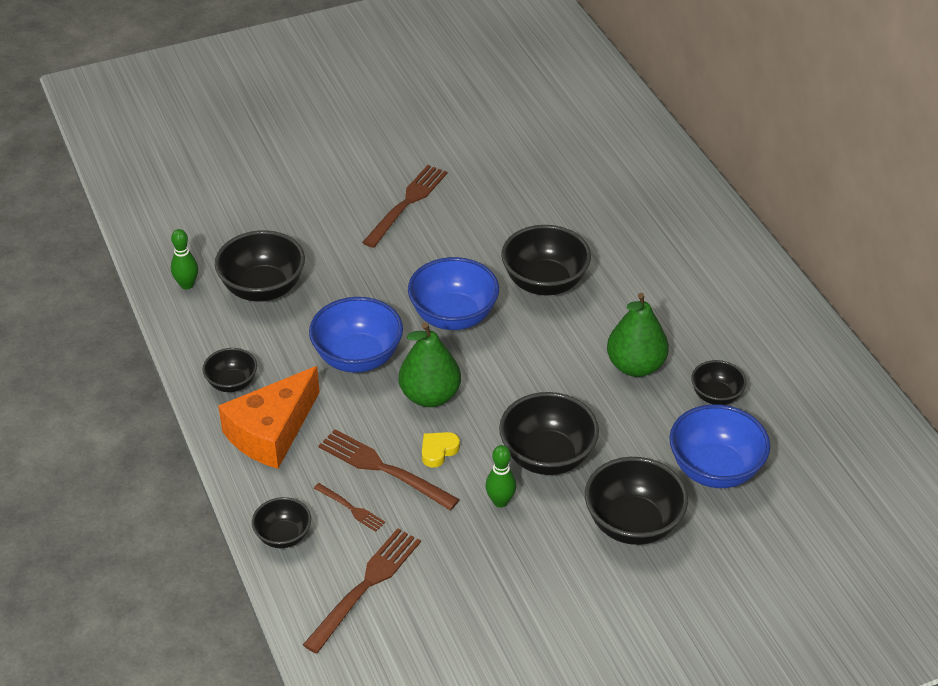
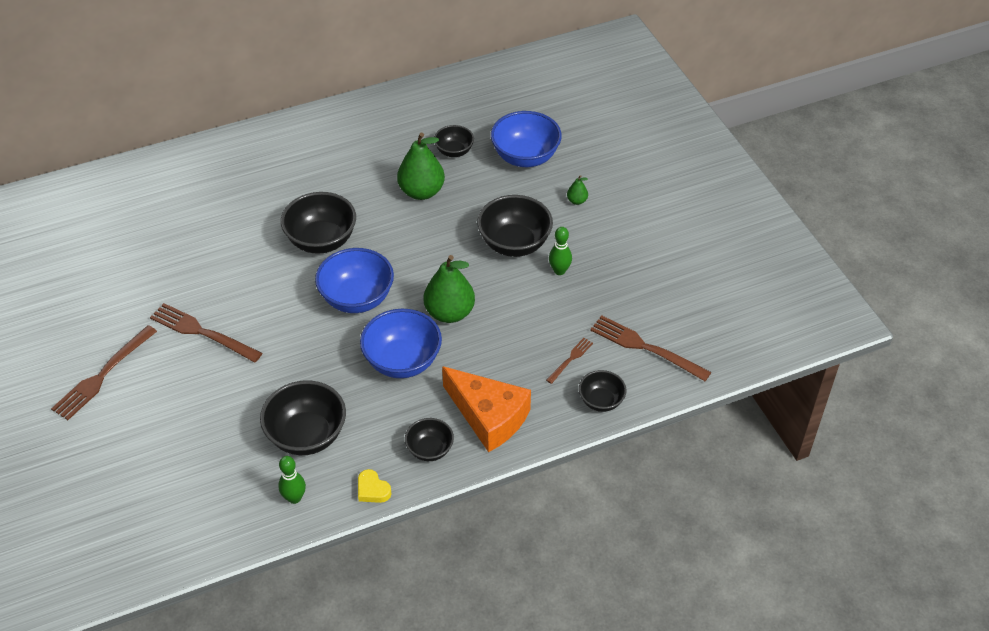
camera: 90 degrees left, 5 degrees up
(382, 468) = (528, 341): brown fork -> brown fork (102, 376)
(438, 451) = (509, 307): yellow heart -> yellow heart (372, 490)
(633, 524) = (577, 201): black bowl -> green pear

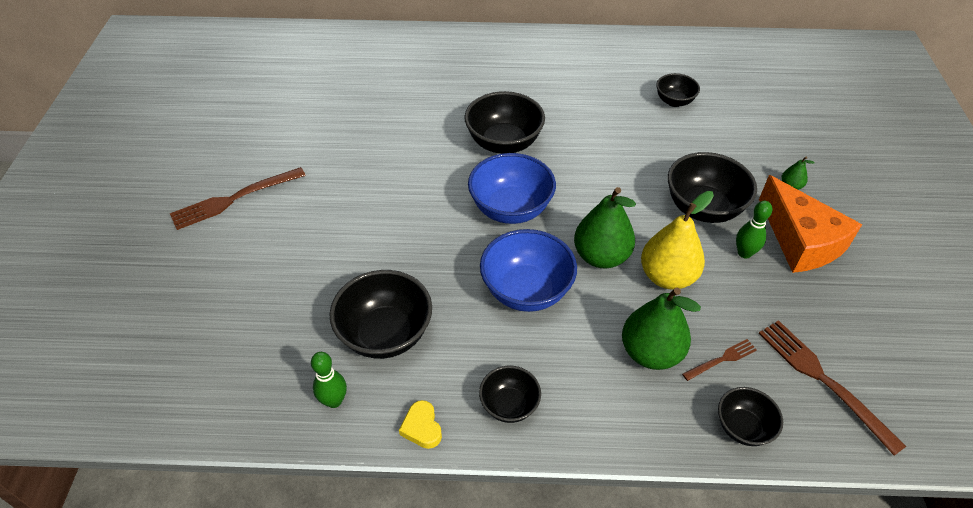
camera: 25 degrees right, 0 degrees up
(201, 332) = (345, 190): brown fork -> none
(421, 192) = (624, 128): green pear -> green pear (651, 353)
(489, 416) = (595, 392): orange cheese -> orange cheese (800, 240)
(507, 311) = (667, 276): none -> yellow pear
(525, 157) = (748, 127): blue bowl -> none

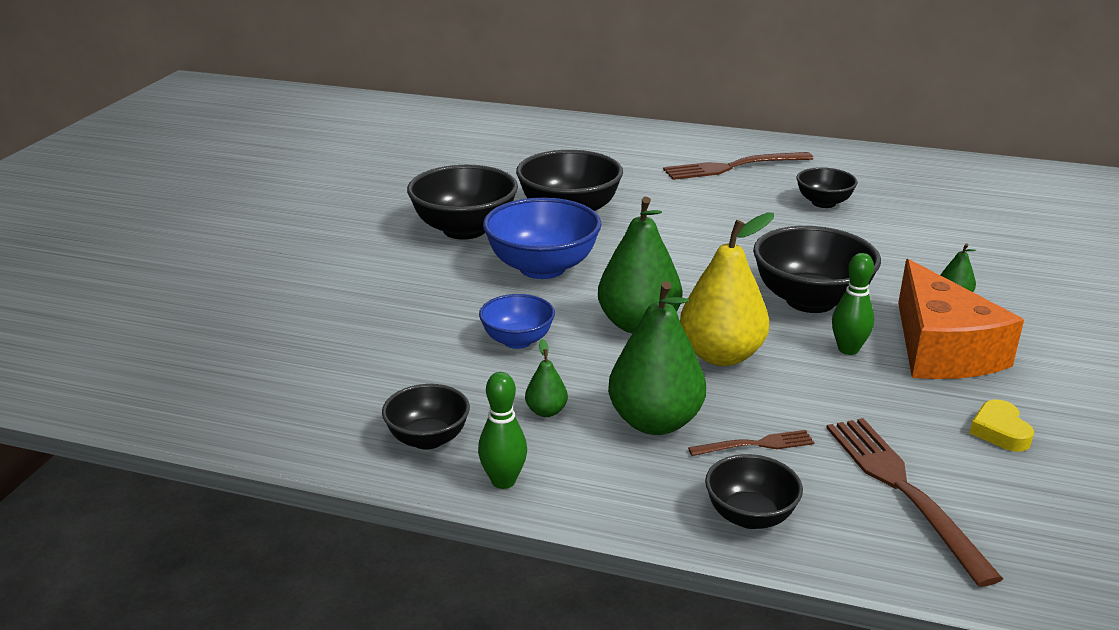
camera: 15 degrees right, 20 degrees down
(233, 200) = (209, 218): brown fork -> brown fork (731, 167)
(334, 401) = (208, 398): green bowling pin -> green bowling pin (503, 481)
(385, 334) = (311, 351): black bowl -> black bowl (464, 230)
(422, 427) = (300, 440): yellow heart -> yellow heart (1000, 431)
(526, 290) = (517, 340): blue bowl -> blue bowl, size x0.58
(576, 359) = (546, 411): none -> green pear

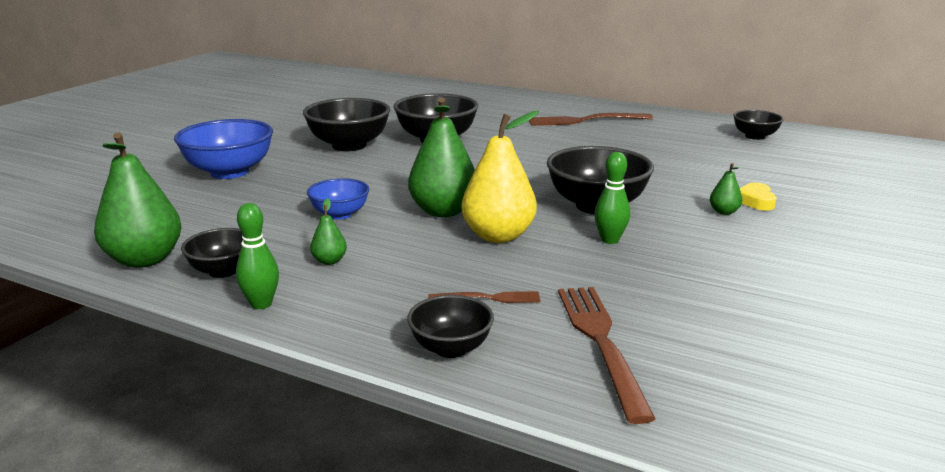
camera: 10 degrees right, 5 degrees down
(542, 268) = (392, 171): blue bowl -> blue bowl (229, 172)
(655, 422) = (413, 275): green pear -> green pear (144, 260)
(823, 203) = (646, 146): black bowl -> black bowl (755, 136)
(941, 349) = (693, 246): orange cheese -> none
(1000, 431) = (715, 308): yellow heart -> yellow heart (755, 201)

